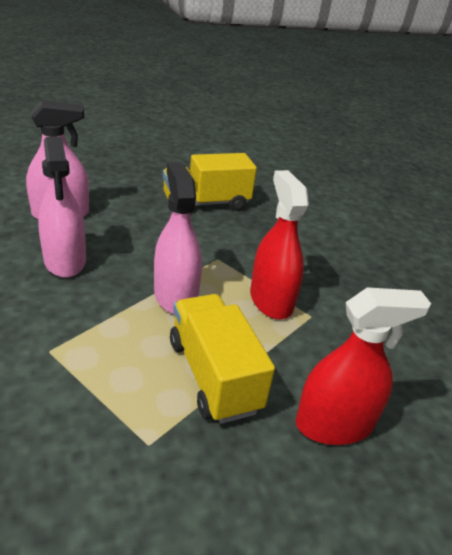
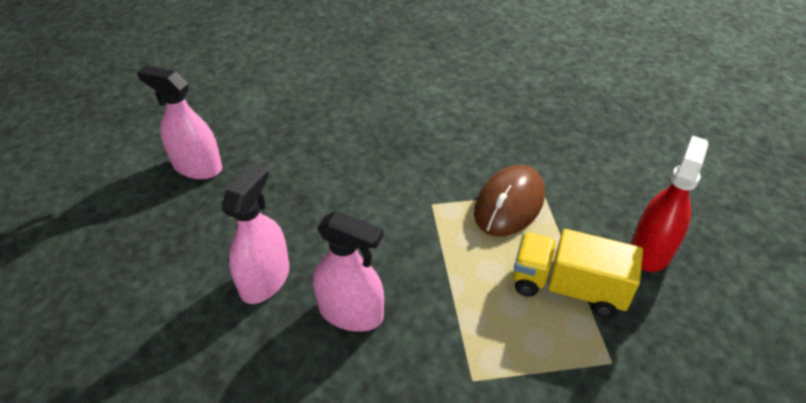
camera: 45 degrees left, 10 degrees up
(175, 296) = (461, 259): pink spray bottle -> pink spray bottle (197, 166)
(206, 203) = (342, 163): yellow truck -> none
(271, 300) = (509, 204): red spray bottle -> brown mouse

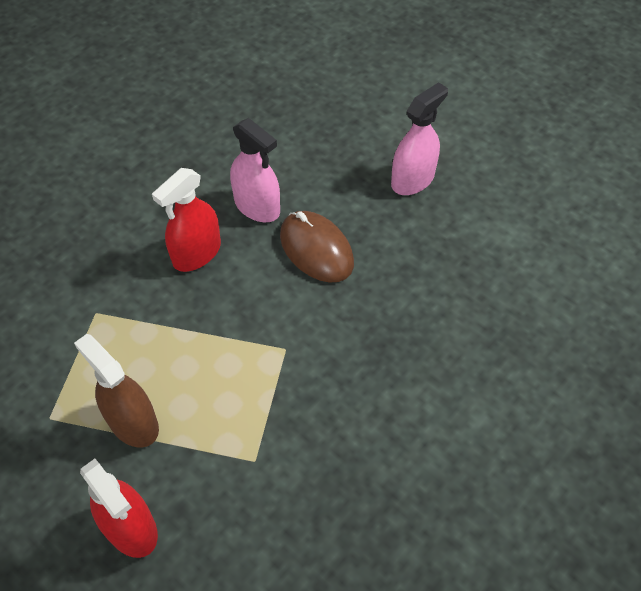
camera: 110 degrees right, 10 degrees up
(351, 312) = (197, 253): pink spray bottle -> red spray bottle
(509, 204) = (254, 419): brown mouse -> brown mouse (316, 249)
(568, 287) = (133, 422): yellow truck -> brown spray bottle

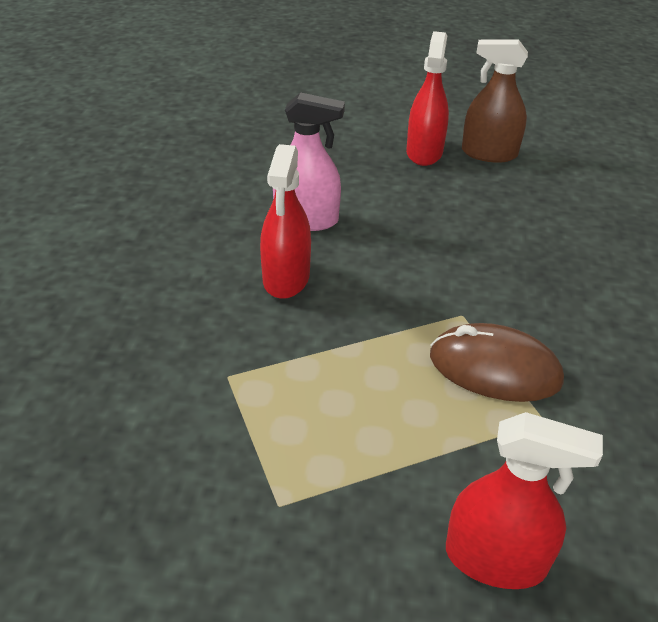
camera: 35 degrees left, 15 degrees down
(133, 422) = (383, 455): brown spray bottle -> brown spray bottle (489, 153)
(316, 249) = (400, 229): brown mouse -> brown mouse (494, 368)
(412, 180) = (424, 153): pink spray bottle -> red spray bottle

